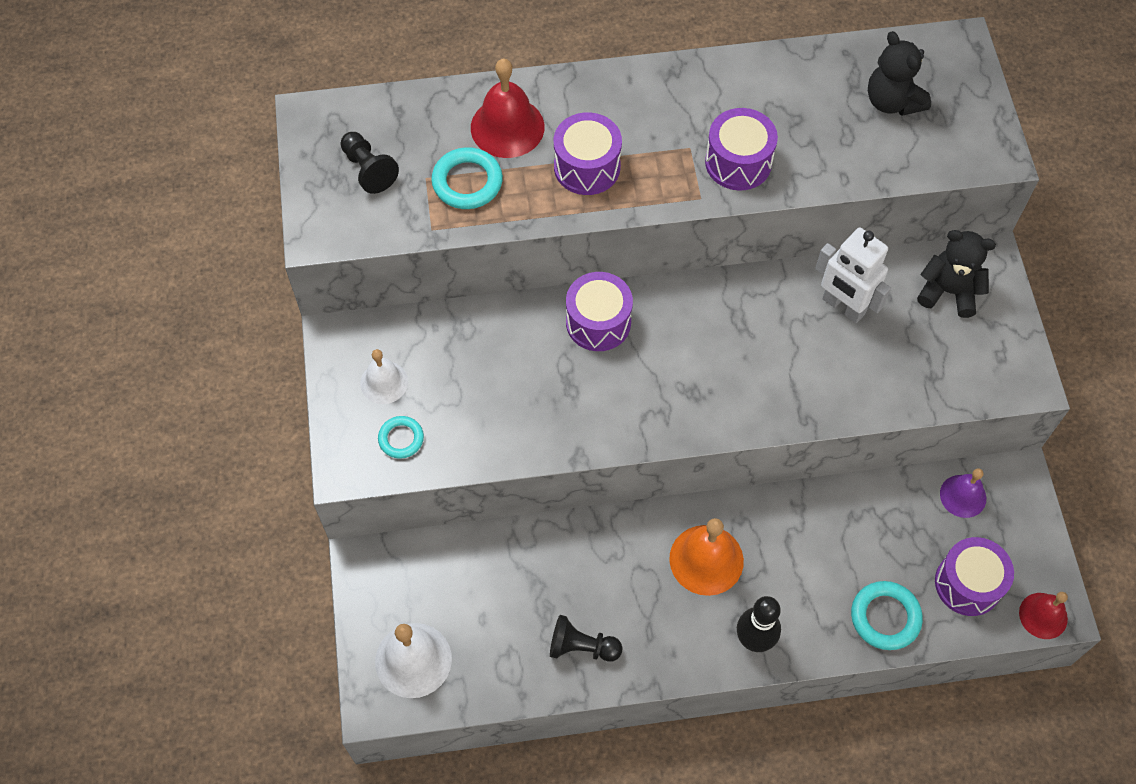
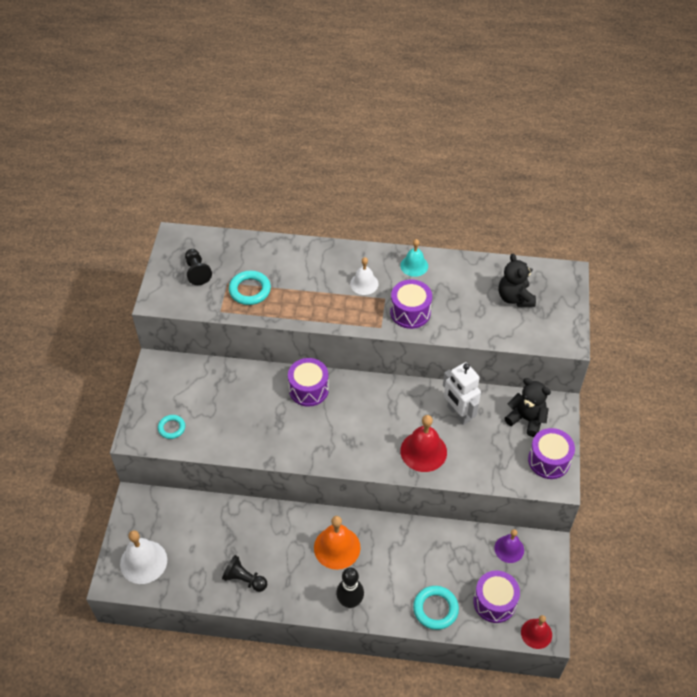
camera: 15 degrees right, 10 degrees down
(384, 382) = (173, 395): white bell -> white bell (364, 283)
(507, 127) = (283, 265): red bell -> red bell (423, 451)
(587, 167) = (321, 296): purple drum -> purple drum (549, 460)
(717, 82) = (414, 265): none -> turquoise bell

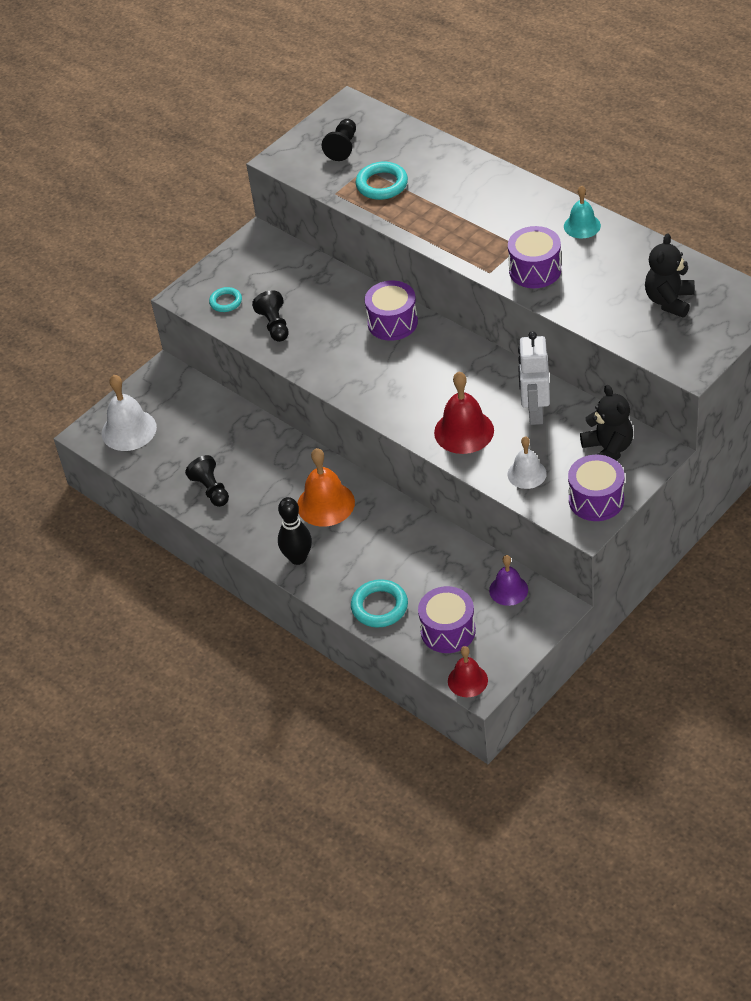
camera: 40 degrees right, 5 degrees down
(224, 430) = (274, 325): none -> black pawn
(364, 283) = (509, 223): white bell -> white bell (527, 474)

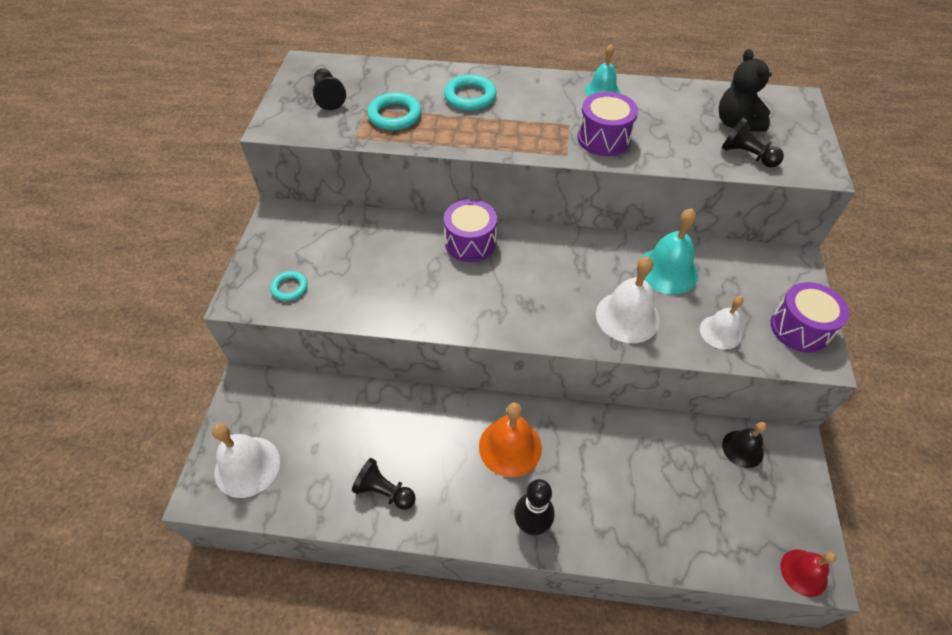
camera: 40 degrees left, 5 degrees up
(274, 325) = (358, 291): black pawn -> black pawn (747, 155)
(379, 606) = (653, 535): turquoise ring -> turquoise ring (470, 97)
(448, 631) = (735, 525): purple drum -> none
(464, 431) = (627, 316): red bell -> white bell
(508, 590) = (742, 449): purple bell -> black bell
(535, 412) = (667, 270): white robot -> turquoise bell
(608, 450) = (758, 277): black teddy bear -> none

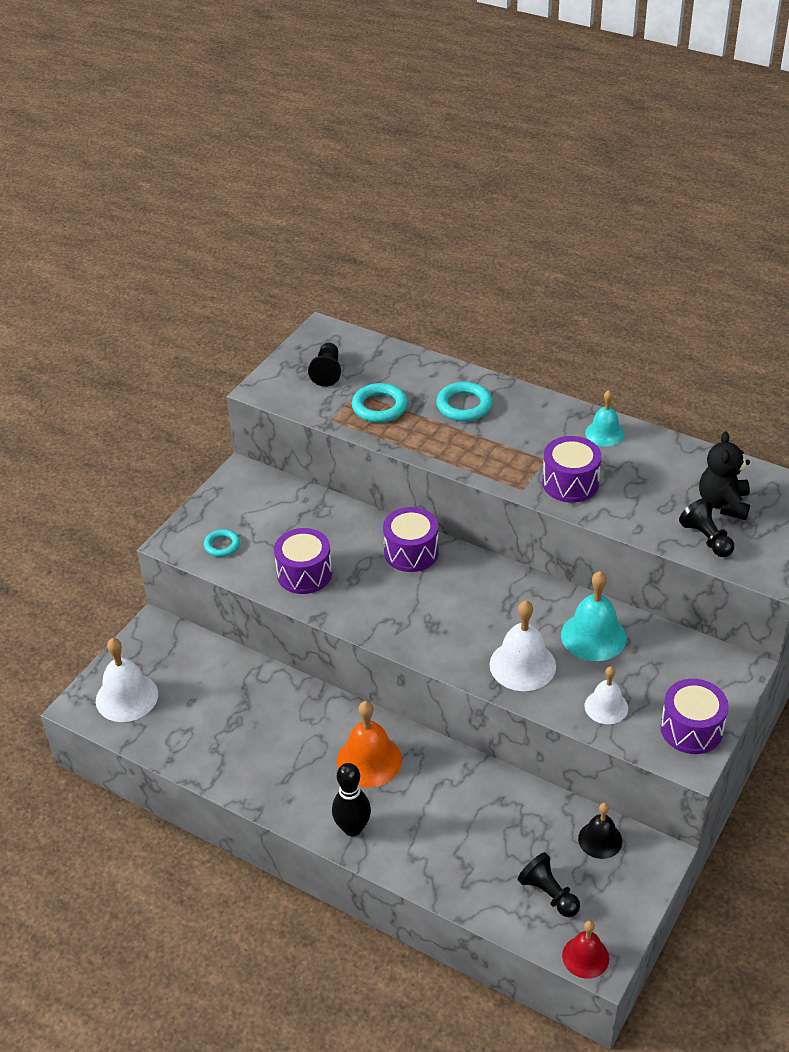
camera: 25 degrees right, 10 degrees down
(384, 292) = (304, 574): none -> purple drum
(384, 491) = (235, 757): black pawn -> black pawn (548, 894)

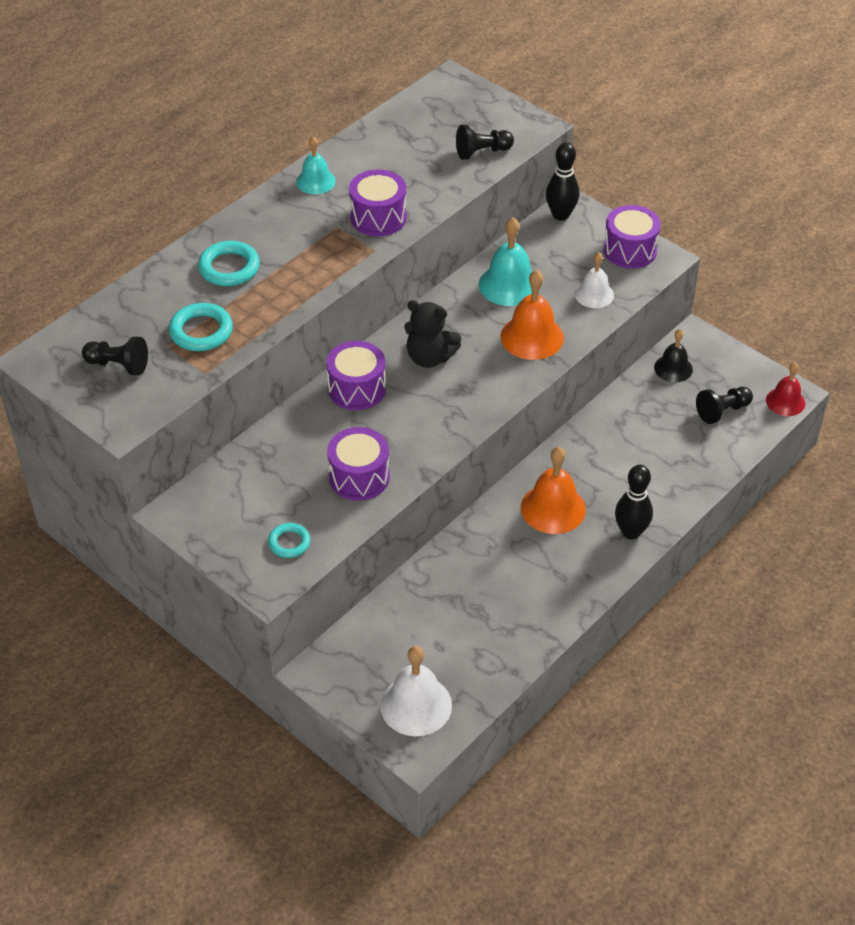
camera: 80 degrees left, 5 degrees up
(522, 665) = (532, 337): white bell -> orange bell
(722, 662) = (560, 215): none -> black bowling pin
(723, 504) = (441, 132): black teddy bear -> black teddy bear (429, 357)

